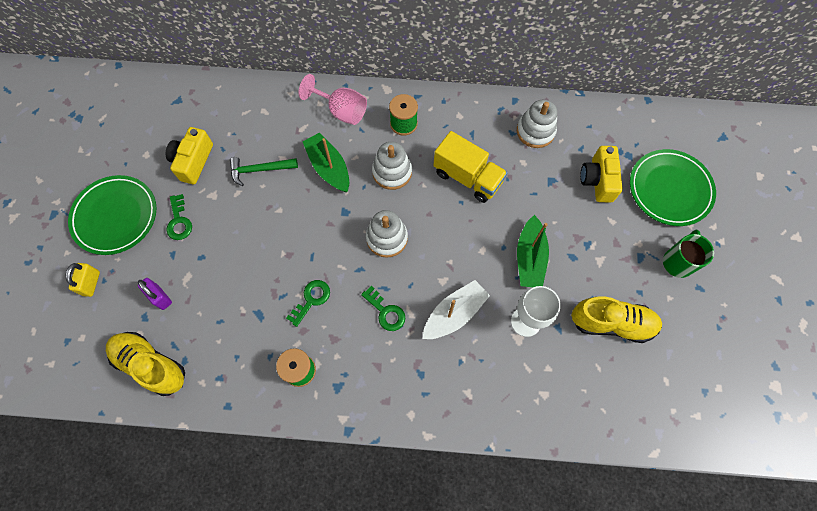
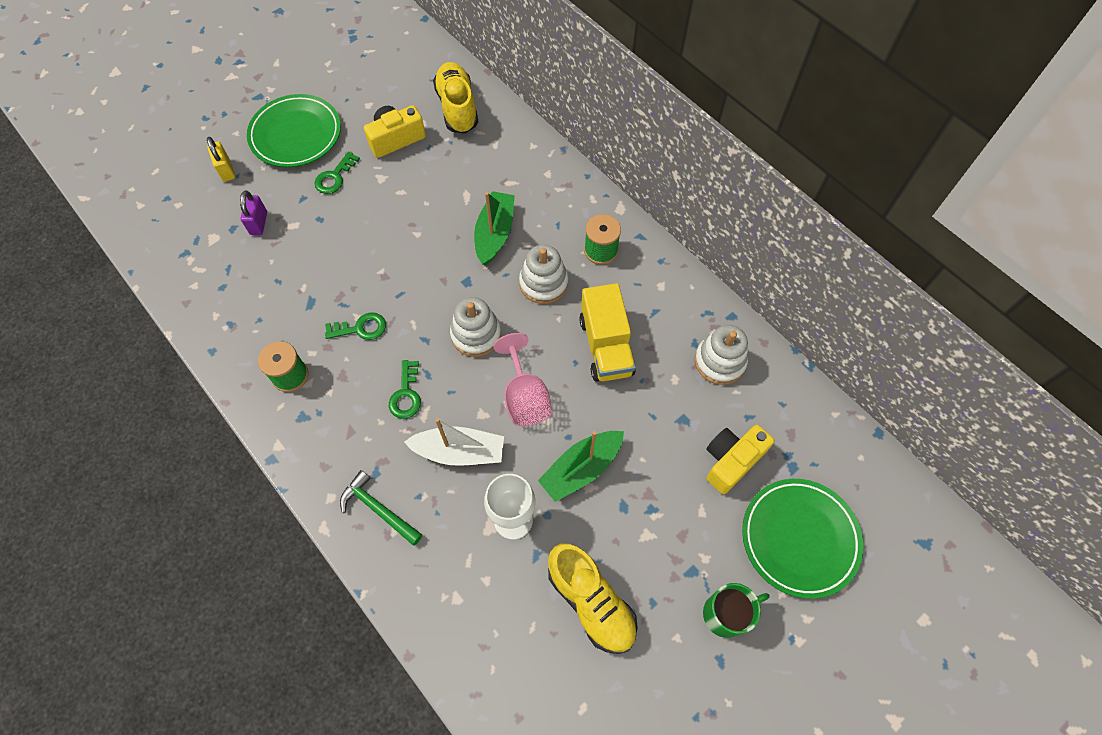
camera: 45 degrees right, 5 degrees down
(91, 283) = (226, 170): yellow padlock -> yellow padlock turned 75 degrees counterclockwise
(151, 365) = (198, 268): yellow shoe -> yellow shoe (457, 108)
(260, 170) = (438, 188): green hammer -> green hammer (378, 509)
(341, 111) = (559, 195): pink goblet -> pink goblet (525, 397)

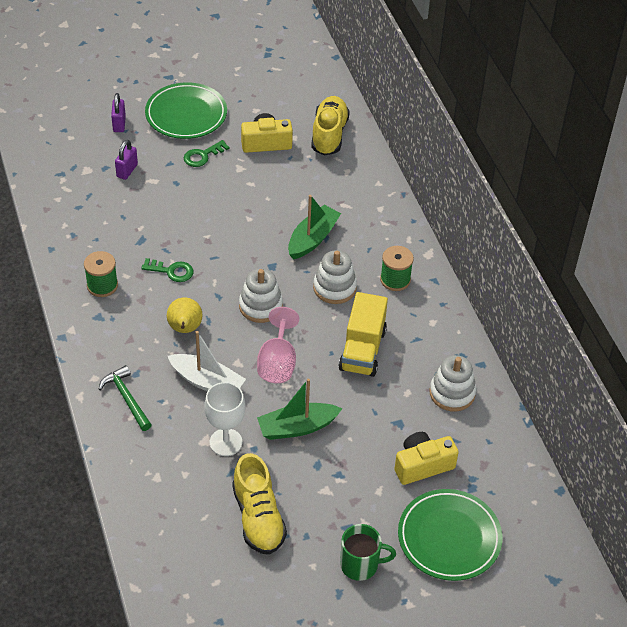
camera: 20 degrees right, 15 degrees down
(226, 170) = (119, 124): yellow padlock -> purple padlock
(406, 394) = (185, 329): green key -> yellow pear

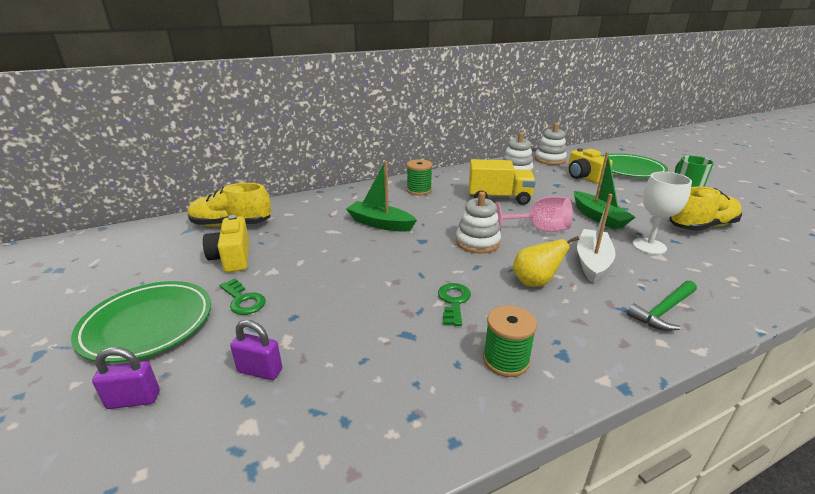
camera: 95 degrees left, 20 degrees down
(334, 288) = (438, 211): white stacking toy -> white stacking toy (550, 160)

